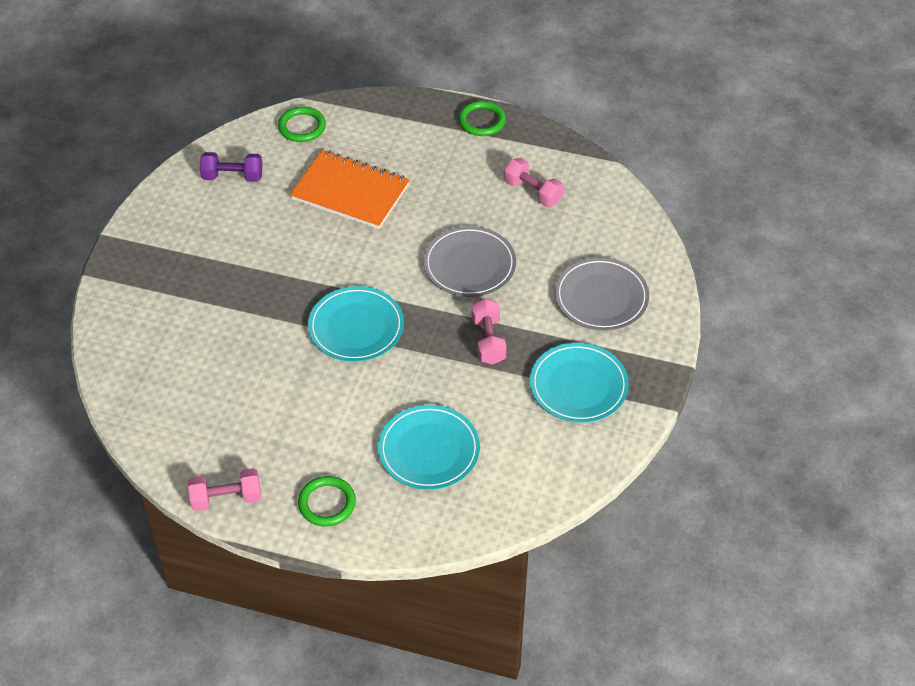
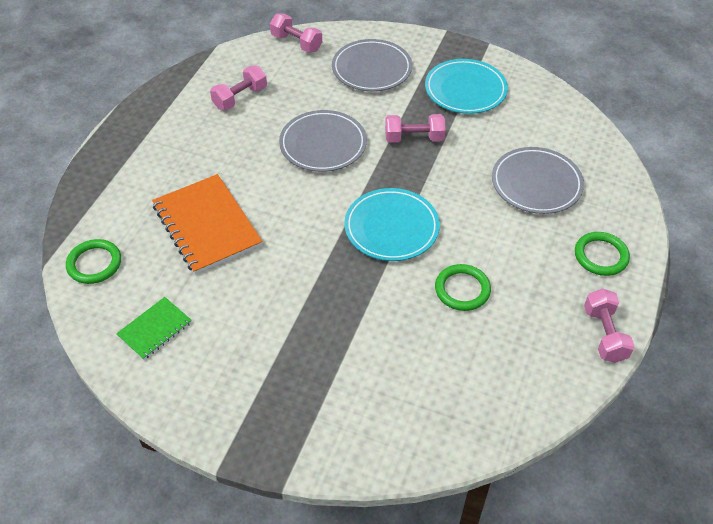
camera: 85 degrees left, 0 degrees up
(232, 177) = (155, 329): purple dumbbell -> green notebook
(350, 192) = (207, 225): orange notebook -> orange notebook turned 60 degrees counterclockwise
(429, 450) = (536, 183): turquoise plate -> grey plate
(482, 121) = (136, 123): green ring -> green ring (462, 289)
(635, 227) = (296, 43): none -> pink dumbbell

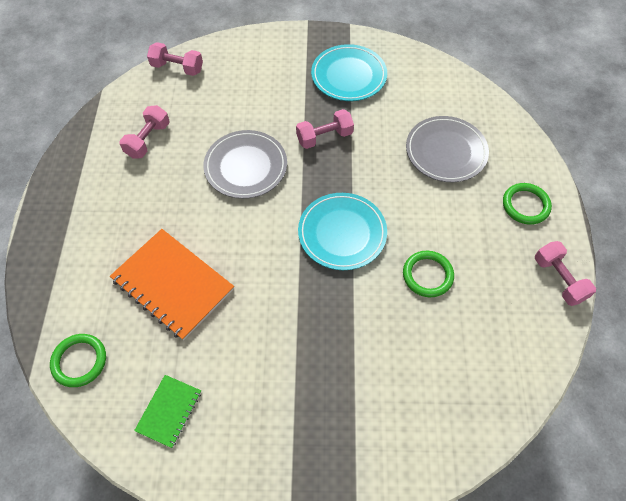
camera: 20 degrees left, 10 degrees up
(371, 69) = (258, 77): grey plate -> none

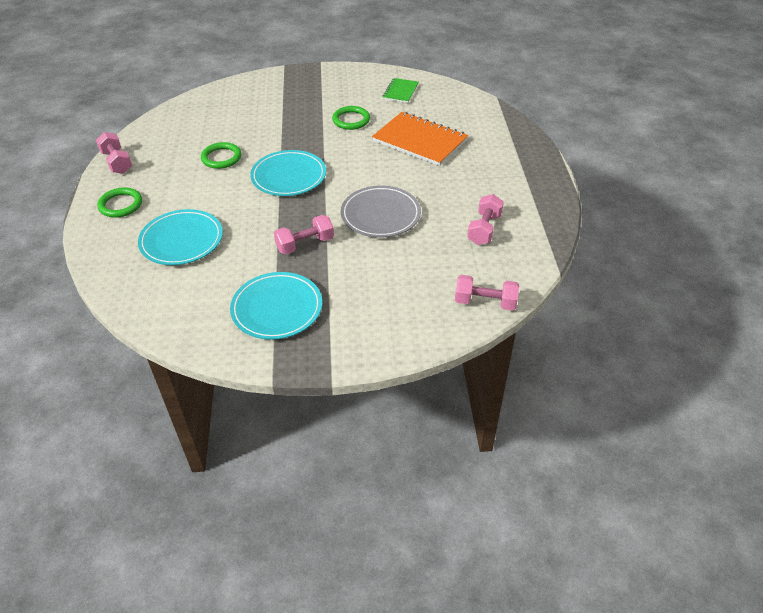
camera: 175 degrees right, 15 degrees down
(79, 361) = (468, 105): green ring -> green ring (351, 120)
(446, 151) = (181, 240): grey plate -> turquoise plate

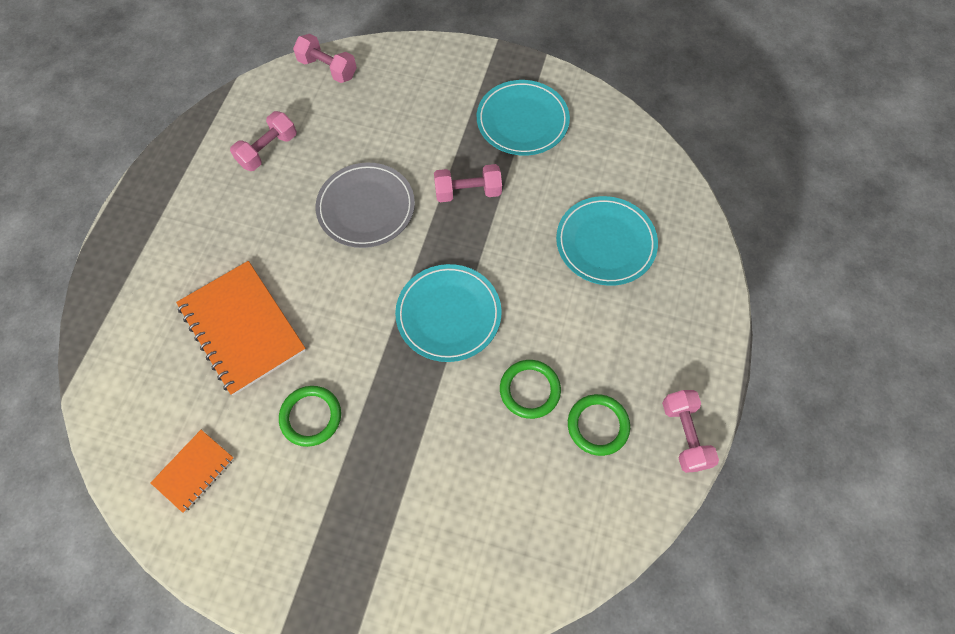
camera: 160 degrees left, 20 degrees up
(121, 205) = (678, 333): green ring -> green ring (598, 425)
(400, 91) = (194, 471): green notebook -> orange notebook

